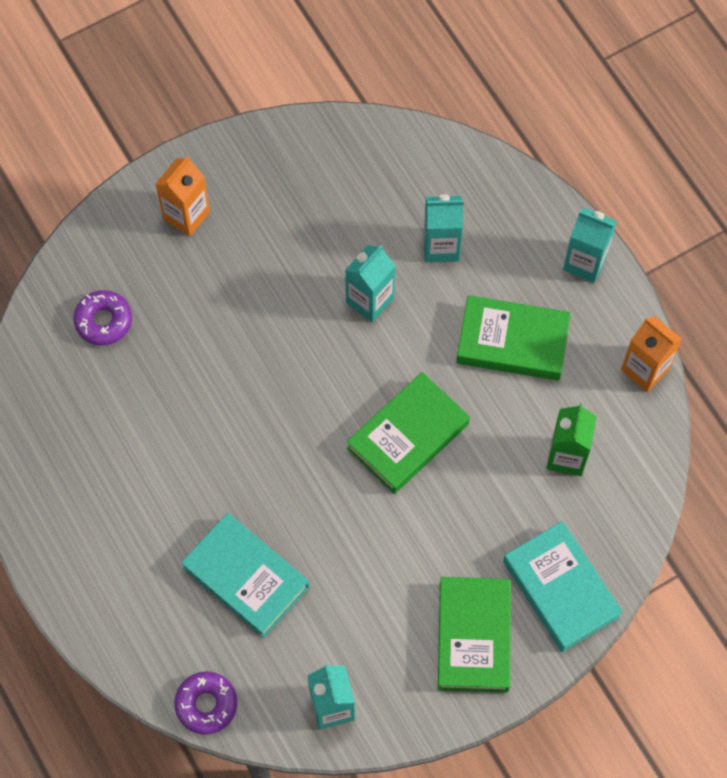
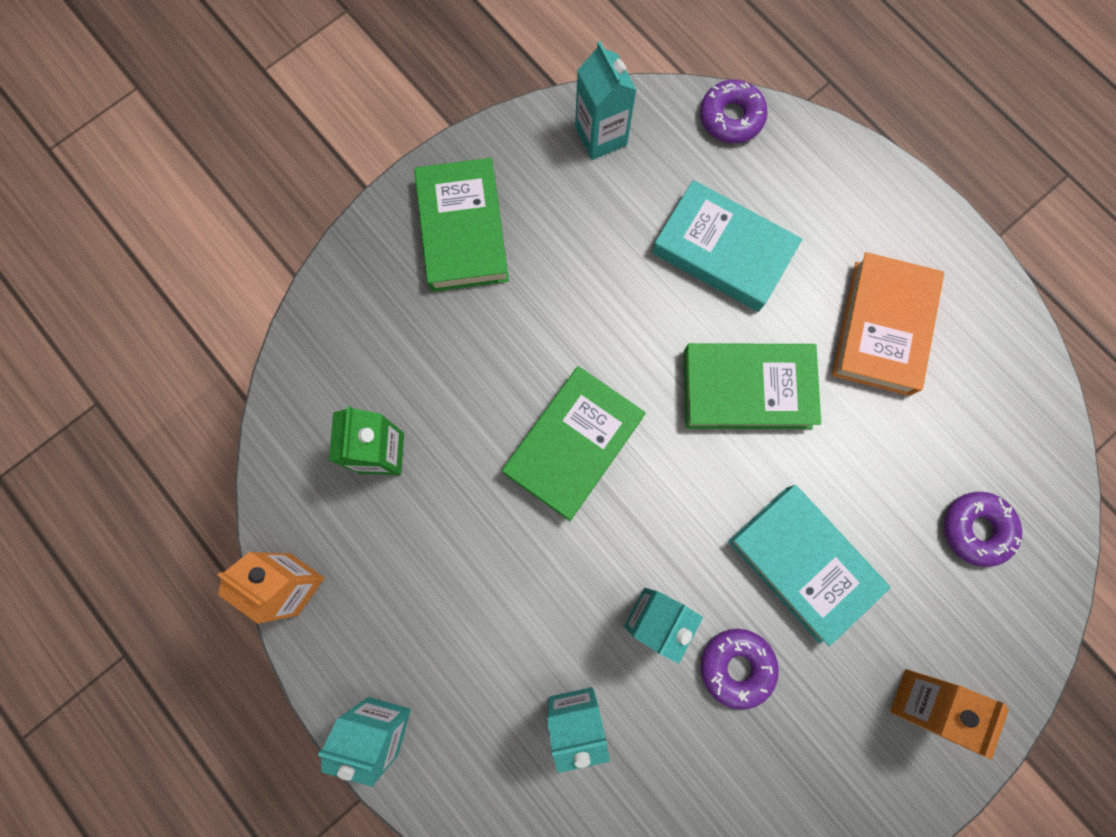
camera: 170 degrees right, 10 degrees up
(127, 487) = (882, 328): none -> orange book
(314, 258) = (736, 666): none -> purple donut
(512, 342) = (464, 592): green book -> green book (747, 389)
(561, 589) = (373, 297): turquoise book -> turquoise book (803, 563)

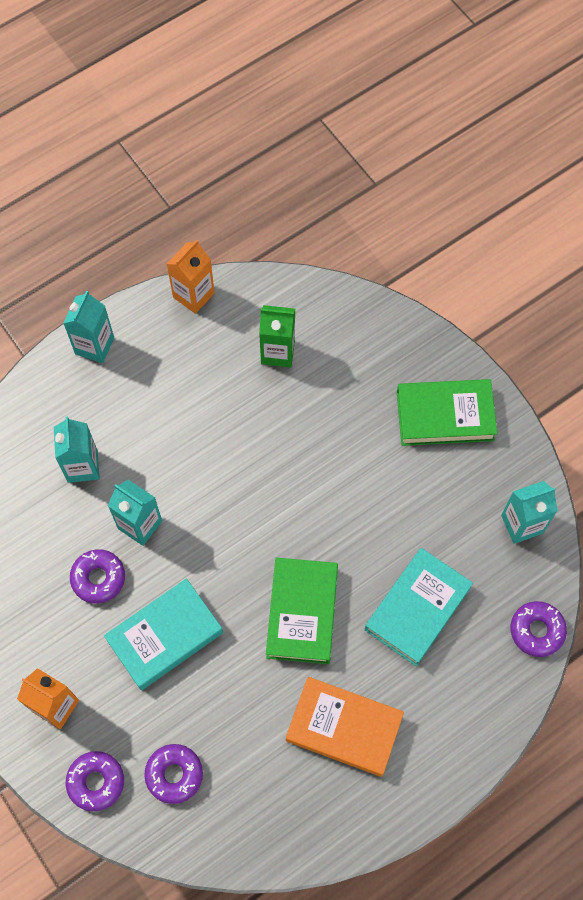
camera: 95 degrees right, 10 degrees down
(573, 445) = (270, 481): green book -> none
(1004, 630) = (96, 782): none -> purple donut

